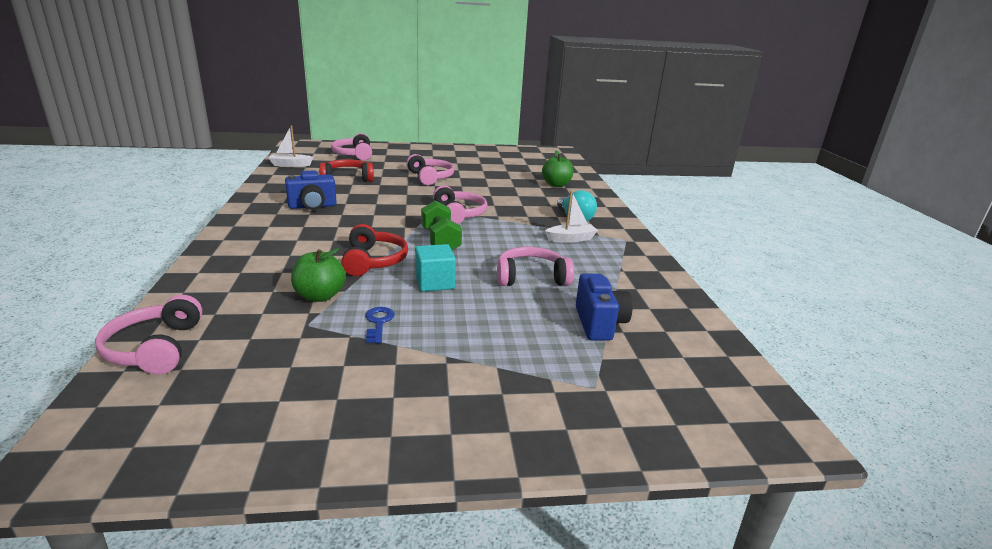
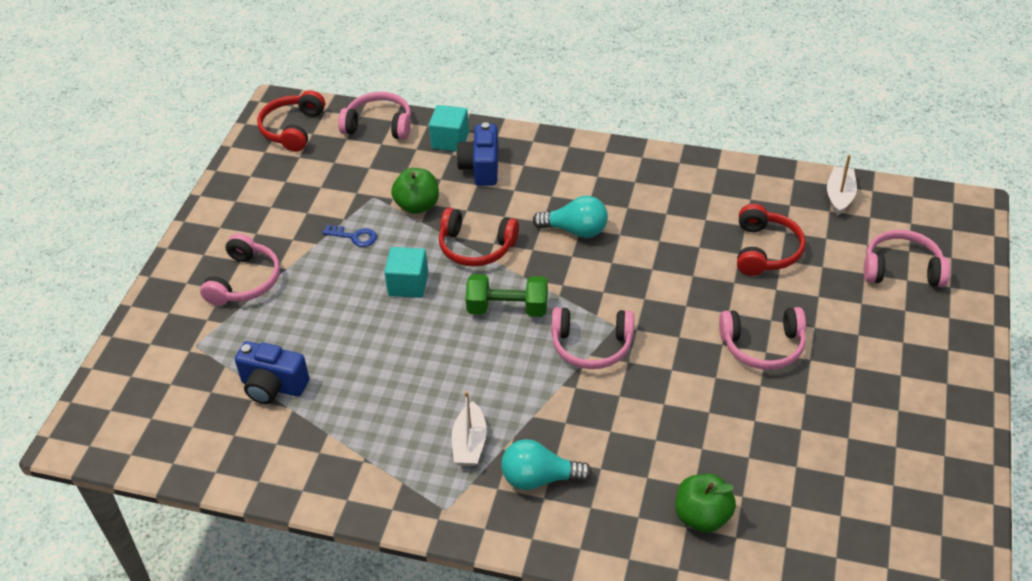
camera: 115 degrees right, 20 degrees up
(141, 428) = (292, 129): none -> red headphones
(202, 295) = (450, 140): none -> turquoise cube
(312, 206) = (652, 211): blue camera -> blue camera (481, 168)
(341, 227) = (575, 230): none -> turquoise light bulb
(531, 277) = (385, 365): pink headphones -> pink headphones (245, 281)

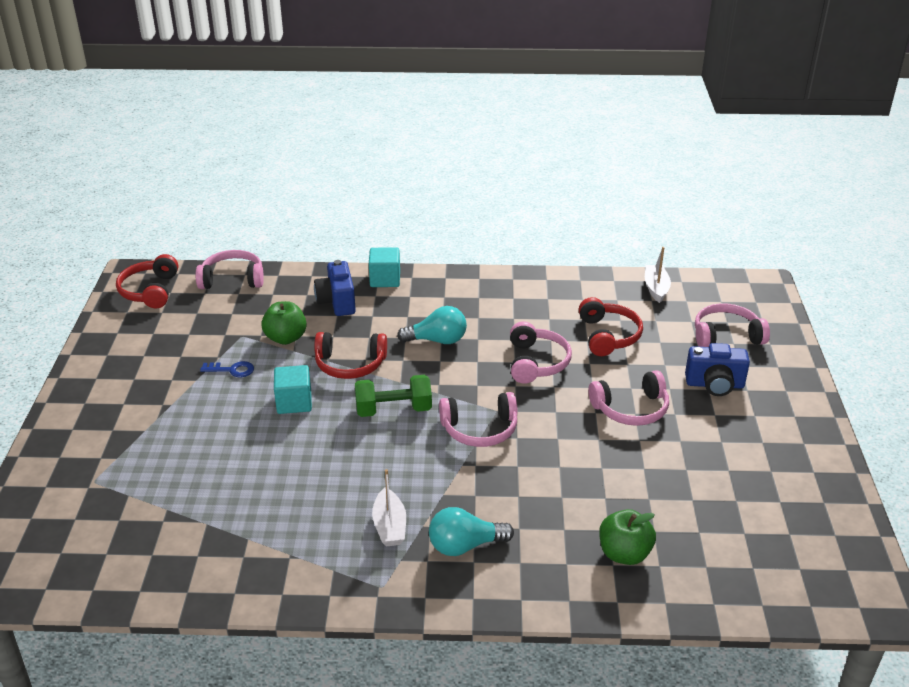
camera: 15 degrees left, 10 degrees down
(245, 281) = (132, 420): pink headphones -> pink headphones (537, 362)
(273, 386) = (182, 506): blue camera -> blue camera (714, 385)
(450, 140) = (302, 284): turquoise cube -> turquoise cube (385, 279)

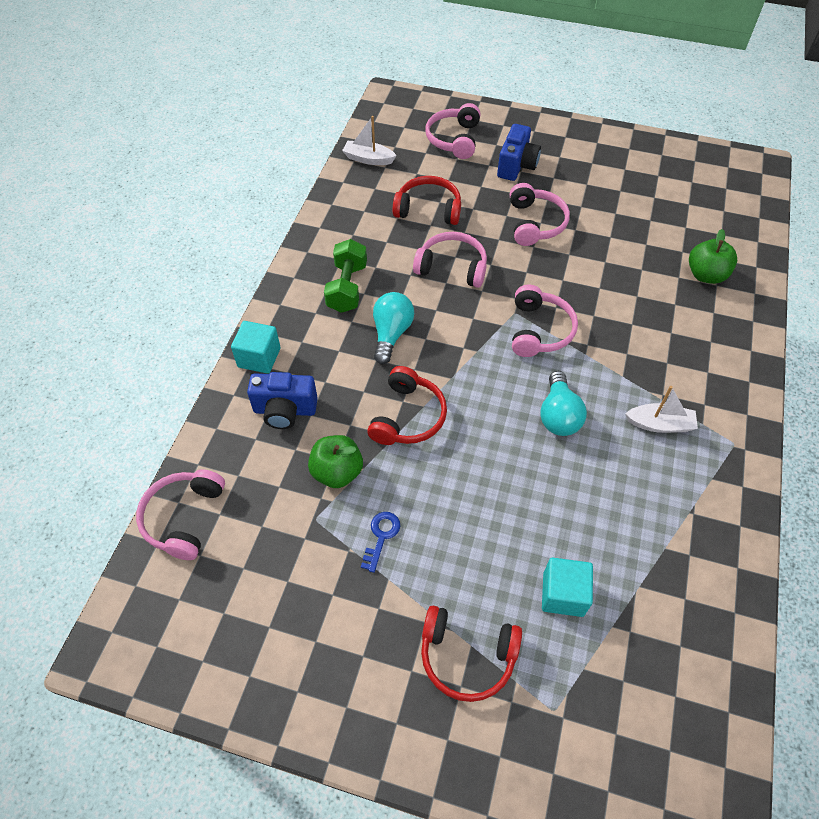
camera: 75 degrees left, 20 degrees up
(150, 291) = (163, 626): red headphones -> red headphones (467, 657)
(294, 402) = (459, 479): turquoise cube -> turquoise cube (563, 594)
(393, 410) = (494, 391): green dumbbell -> green dumbbell (347, 288)
(464, 546) = (689, 374): turquoise light bulb -> turquoise light bulb (558, 415)

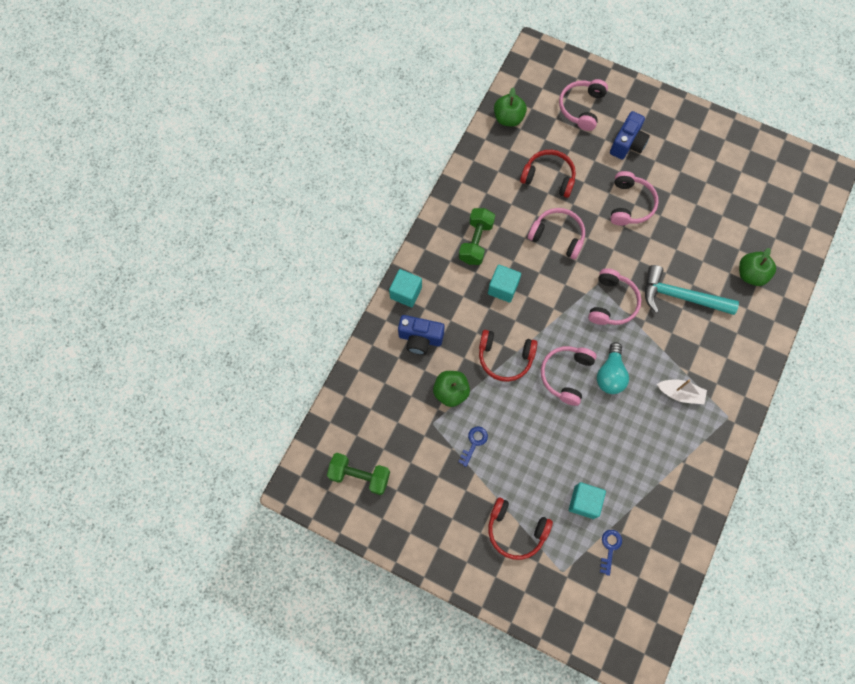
camera: 10 degrees right, 15 degrees up
(183, 517) = (347, 407): pink headphones -> pink headphones (565, 375)
(208, 615) = (359, 476): none -> green dumbbell
(368, 159) = (508, 118): white boat -> green apple
(391, 334) = (503, 288): turquoise light bulb -> turquoise cube
(408, 416) = (505, 358): red headphones -> red headphones turned 75 degrees clockwise
(619, 658) = (609, 548): none -> blue key
(626, 311) = (680, 296): none -> turquoise hammer

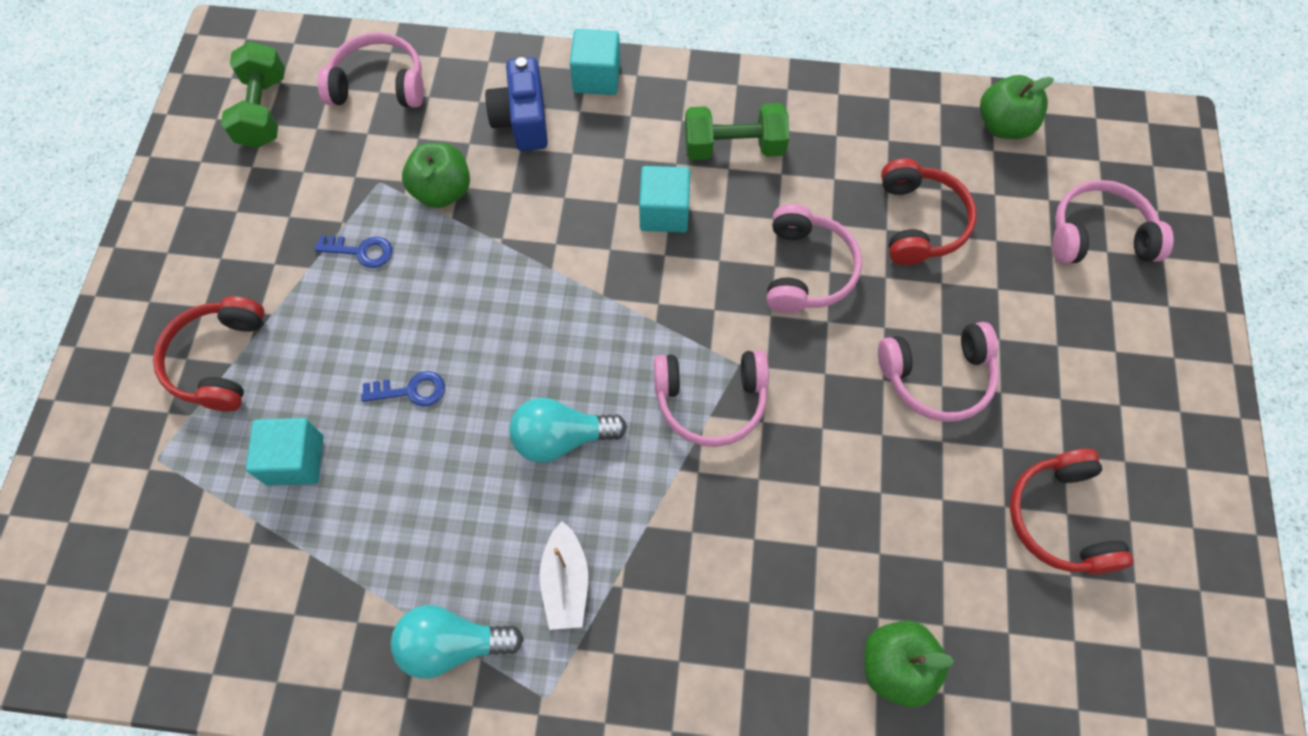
camera: 70 degrees right, 5 degrees down
(505, 358) = (532, 253): red headphones -> red headphones (1059, 519)
(565, 375) = (533, 360): pink headphones -> pink headphones (379, 84)
(609, 548) = (216, 530): blue key -> blue key (411, 390)
(627, 144) = (1068, 337): blue camera -> none
(680, 296) = (778, 528): turquoise hammer -> none
(695, 450) = (452, 644): none -> turquoise light bulb

